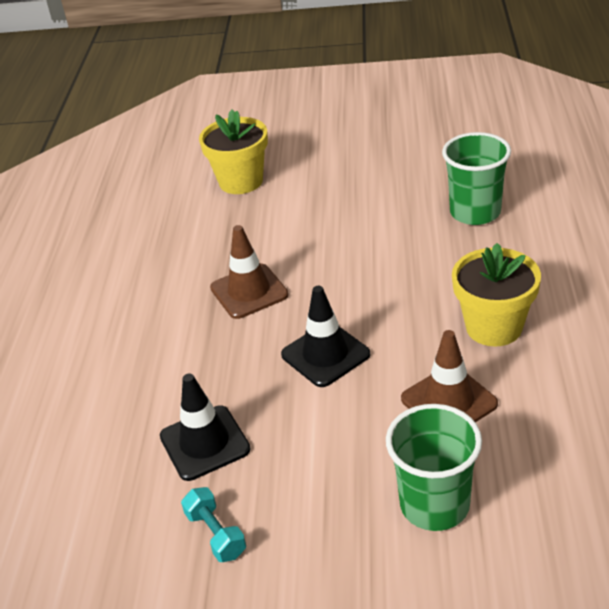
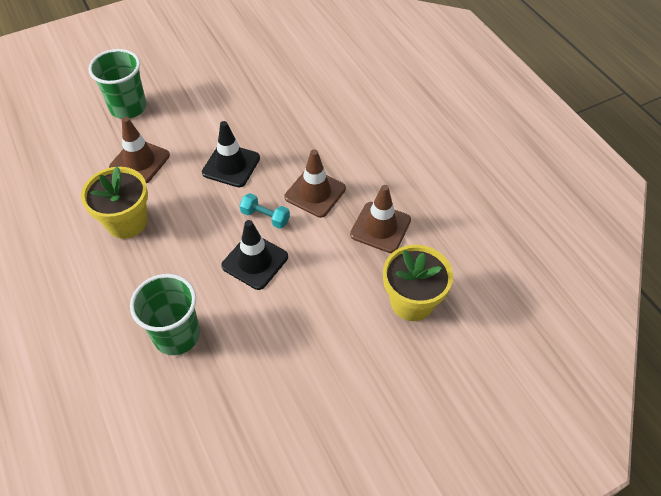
camera: 145 degrees right, 15 degrees up
(205, 443) = (267, 95): black traffic cone -> black traffic cone (255, 261)
(212, 240) = (380, 227): none -> brown traffic cone
(216, 534) = (230, 62): turquoise dumbbell -> turquoise dumbbell (265, 217)

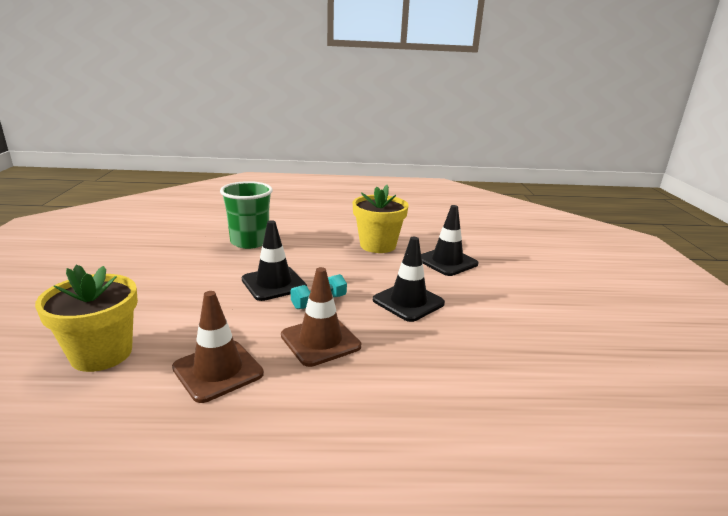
camera: 115 degrees right, 30 degrees down
(128, 107) = (530, 270): green cup -> none
(140, 161) = (447, 262): brown traffic cone -> black traffic cone

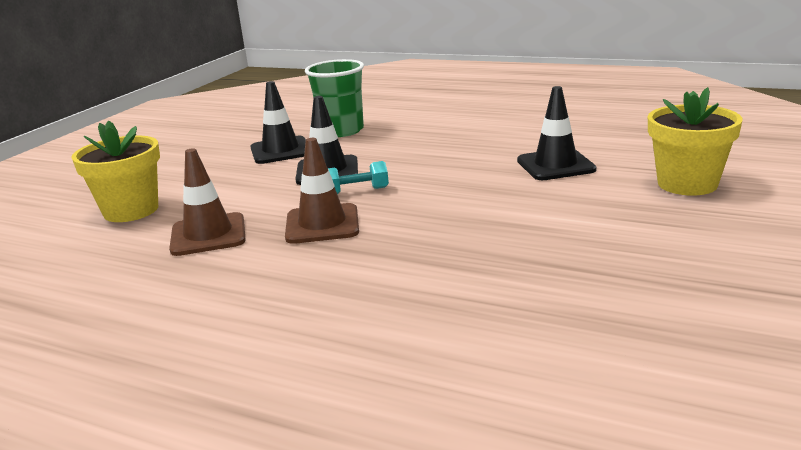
camera: 30 degrees right, 0 degrees up
(378, 245) = (485, 142): yellow flower pot -> yellow flower pot (687, 184)
(408, 302) = (456, 201): black traffic cone -> black traffic cone (280, 151)

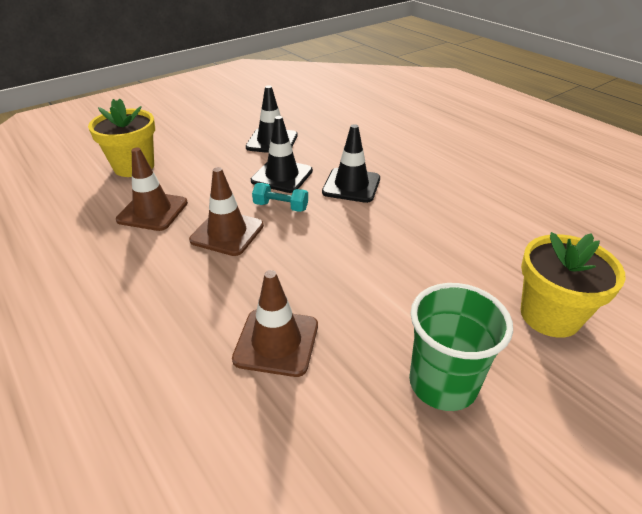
camera: 25 degrees right, 15 degrees up
(341, 131) = (330, 135): green cup -> green cup (443, 383)
(477, 274) = (276, 342): none -> brown traffic cone
(555, 165) = (454, 240): black traffic cone -> black traffic cone (351, 185)

